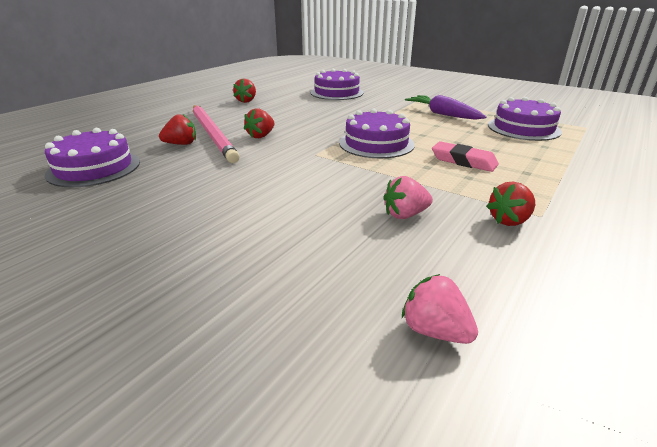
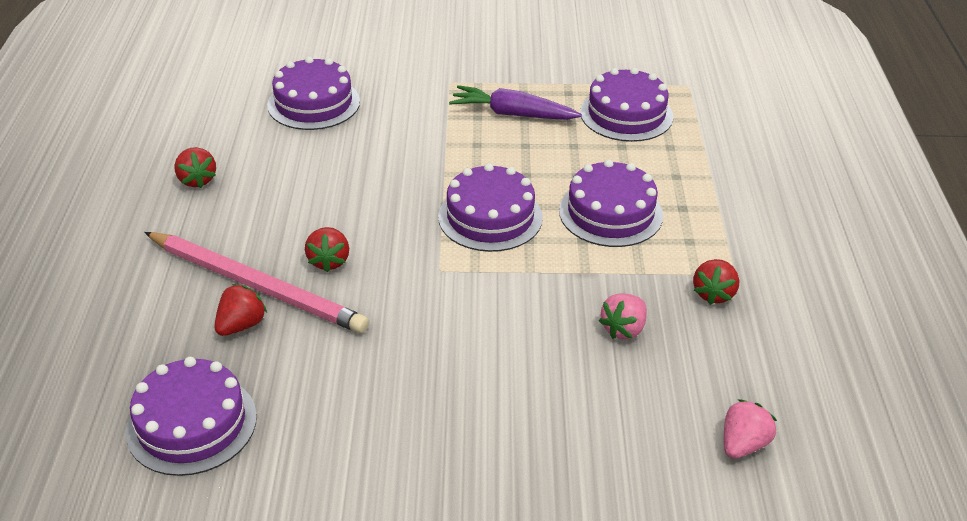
camera: 35 degrees left, 10 degrees up
(435, 331) = (743, 444): pink strawberry -> pink strawberry turned 120 degrees clockwise
(463, 161) = (610, 213): pink eraser -> purple cake

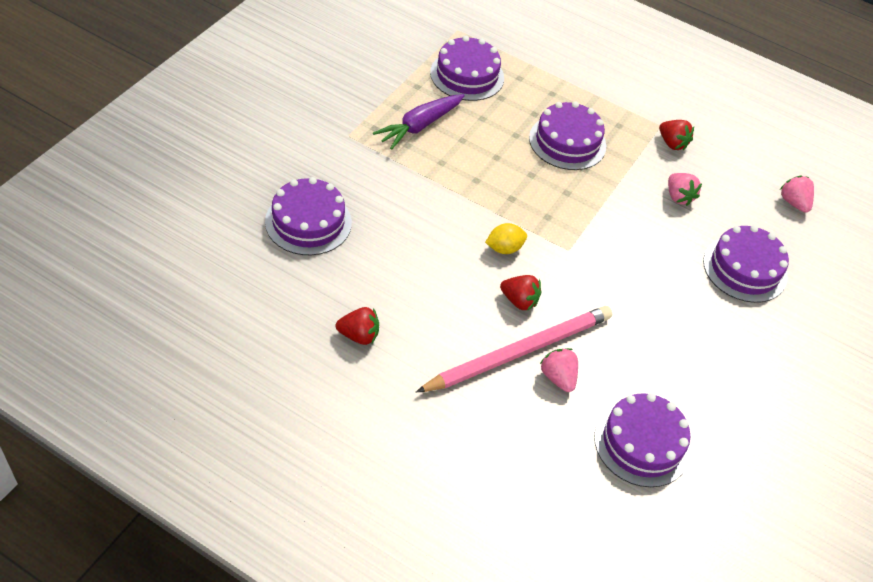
camera: 65 degrees left, 10 degrees up
(241, 325) = (558, 377): red strawberry -> pink strawberry
(395, 225) = (504, 248): none -> yellow lemon
(490, 217) = (530, 198): purple cake -> purple cake (745, 269)

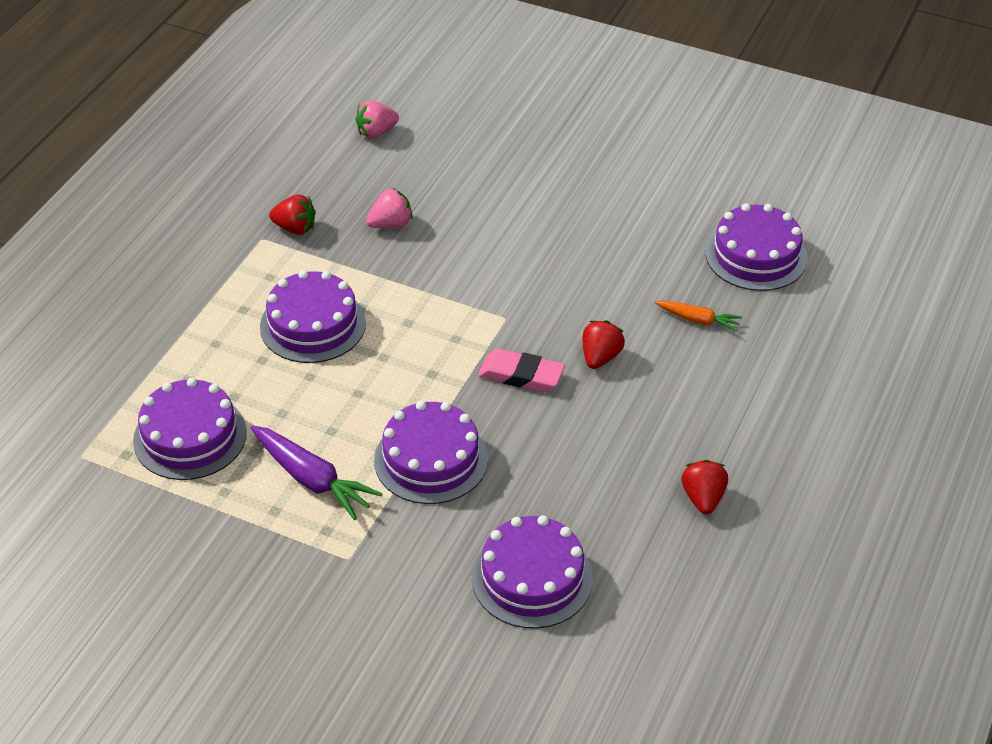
camera: 90 degrees left, 5 degrees down
(504, 248) = (521, 375): yellow lemon -> pink eraser
(519, 352) = (674, 353): pink pencil -> none
(558, 377) = (698, 320): pink strawberry -> orange carrot
(672, 143) = (295, 228): red strawberry -> red strawberry turned 60 degrees clockwise
(745, 269) = (492, 175): purple cake -> purple cake (431, 459)

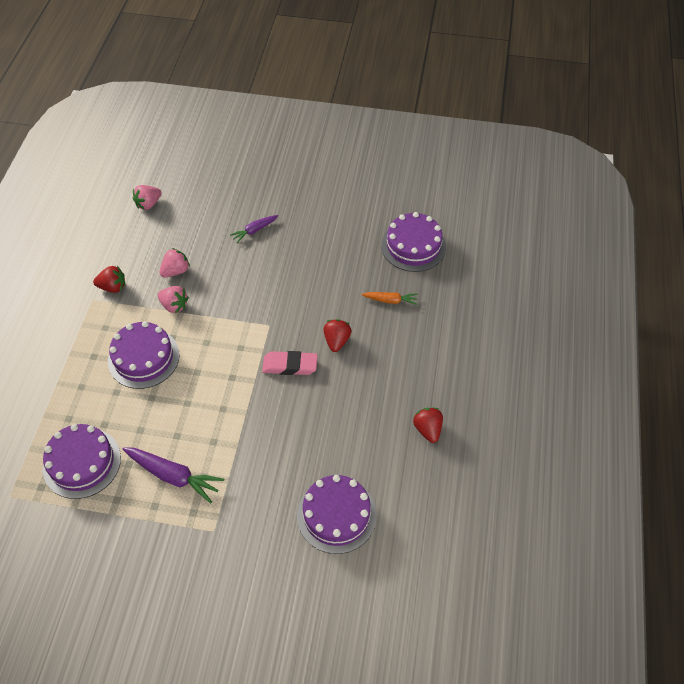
camera: 15 degrees left, 10 degrees up
(375, 267) = (174, 306): none -> pink strawberry
(431, 459) = (248, 442): purple cake -> none
(521, 193) = (254, 231): none -> purple carrot

